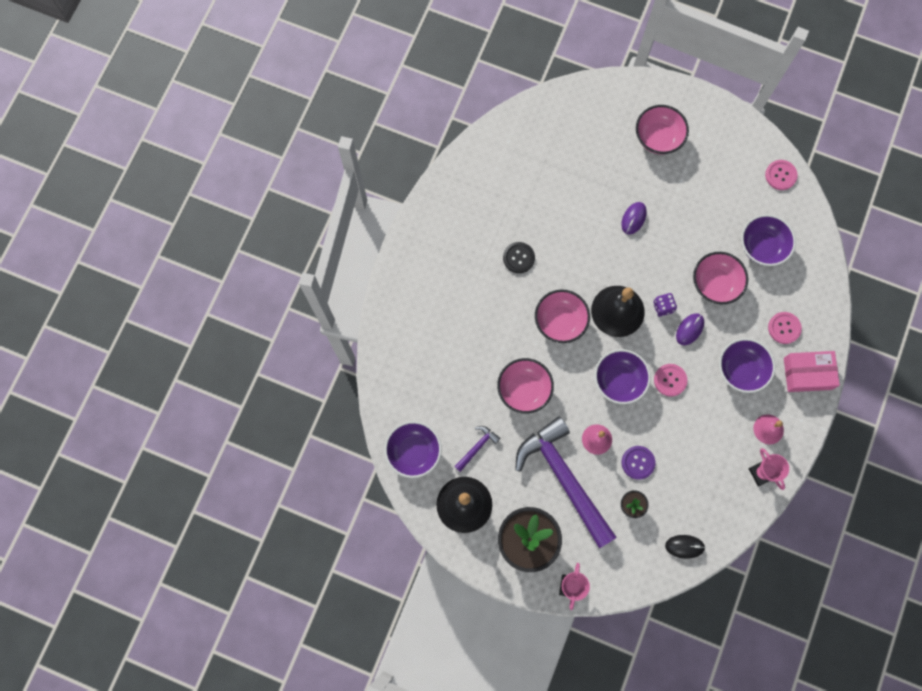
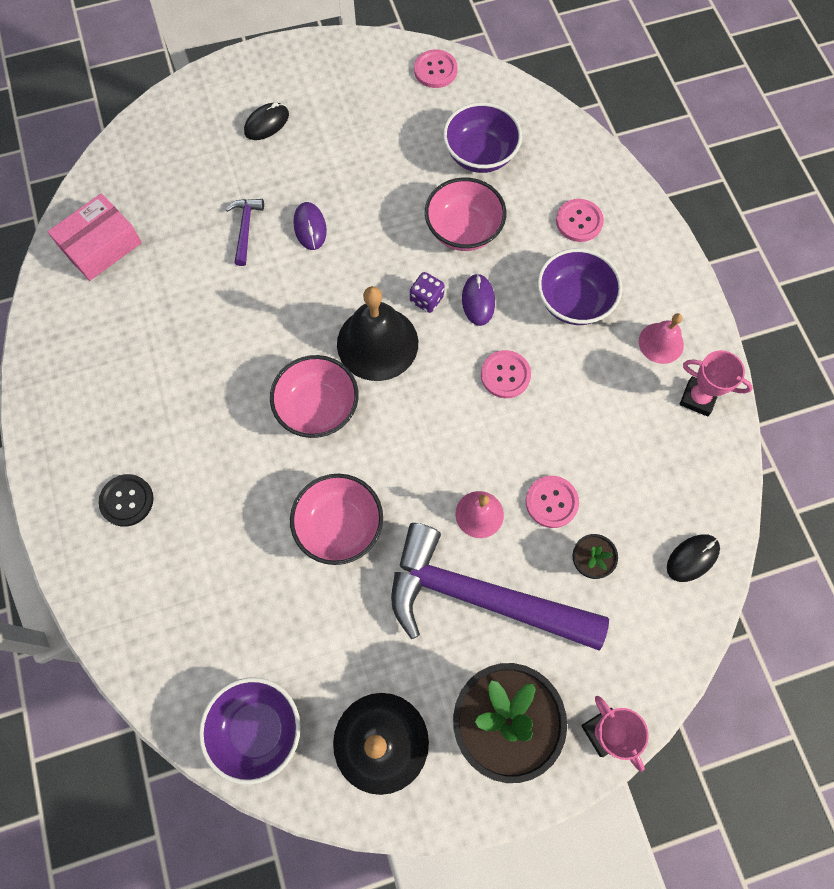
camera: 40 degrees left, 5 degrees down
(477, 447) = (337, 650): purple hammer -> purple hammer (245, 229)
(518, 258) = (205, 372): black button -> black button (127, 500)
(619, 381) = (447, 422): purple bowl -> none
(638, 462) = (551, 502): purple button -> pink button
(658, 138) = (266, 123): pink bowl -> black mouse
(807, 373) = (647, 250): pink box -> pink box (101, 245)

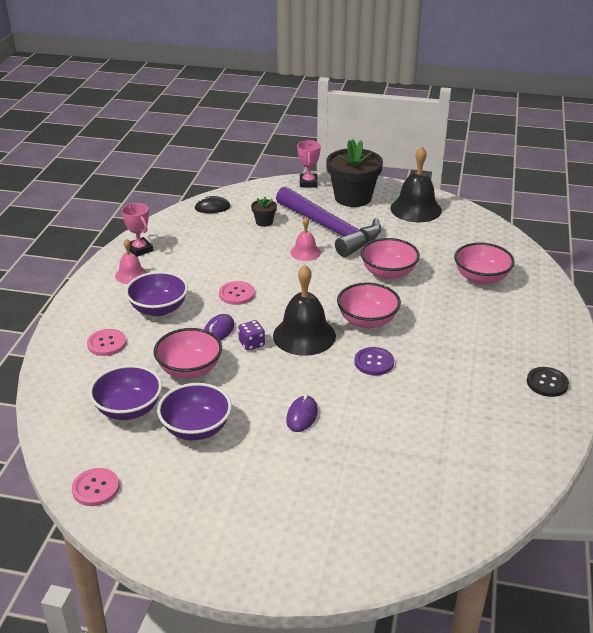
camera: 150 degrees left, 35 degrees down
(101, 245) = (487, 473): pink box -> none
(127, 500) = (518, 324): black button -> black button (547, 383)
(206, 585) = (481, 278): none -> pink bowl
(245, 229) = (354, 435): purple hammer -> none
(257, 729) = (476, 229): purple bowl -> purple bowl (196, 428)
(266, 123) = (283, 510): black mouse -> none
(275, 339) = (374, 362): none -> purple button
(551, 502) = (262, 244): pink button -> none

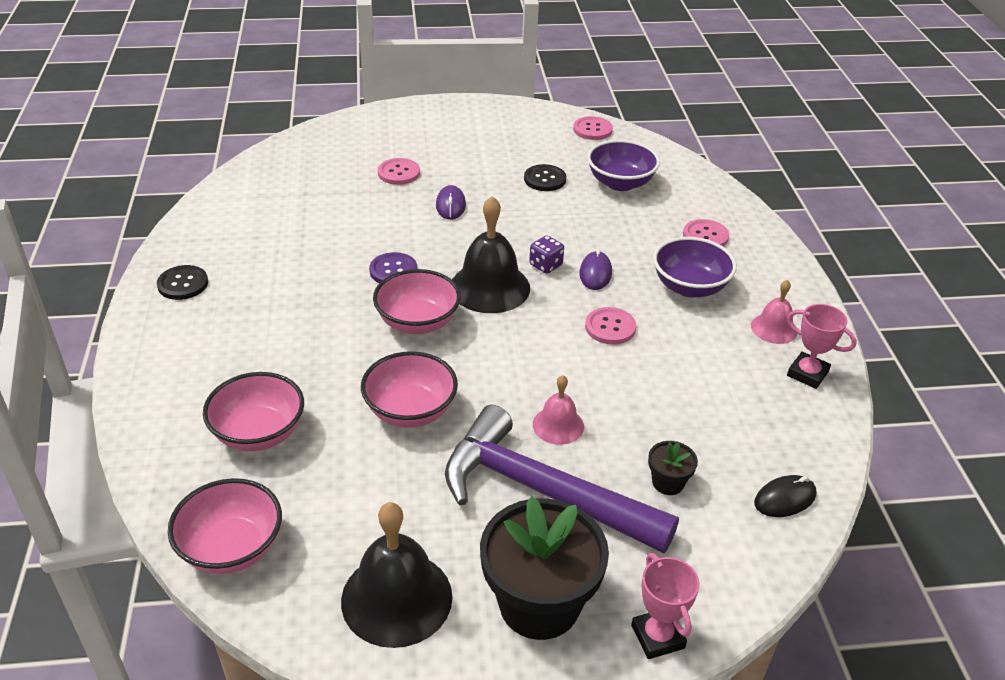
camera: 160 degrees right, 5 degrees up
(189, 369) = (593, 226): pink bowl -> pink bowl (232, 548)
(196, 428) = (545, 179): purple bowl -> black button
(338, 468) = (399, 173): none -> pink button

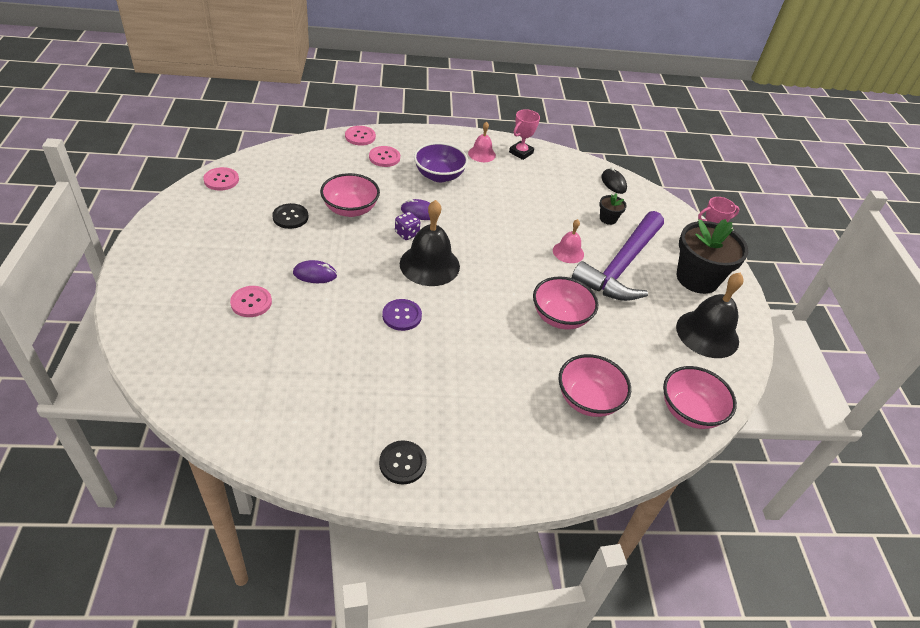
camera: 90 degrees left, 5 degrees up
(418, 322) = (468, 306): pink bowl -> pink bowl (350, 209)
(610, 327) = (478, 216): pink button -> pink button (360, 136)
(620, 183) = (308, 181): purple bowl -> none

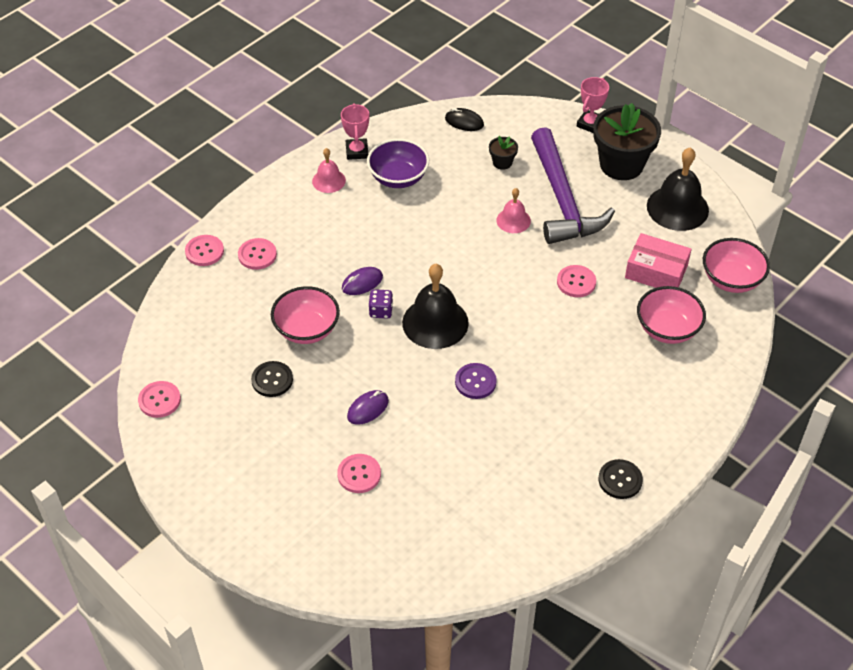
camera: 40 degrees left, 5 degrees up
(439, 176) = (327, 233): purple bowl -> purple bowl (398, 178)
(560, 317) = (576, 282): pink bowl -> pink button
(632, 358) = (656, 271): none -> pink box

